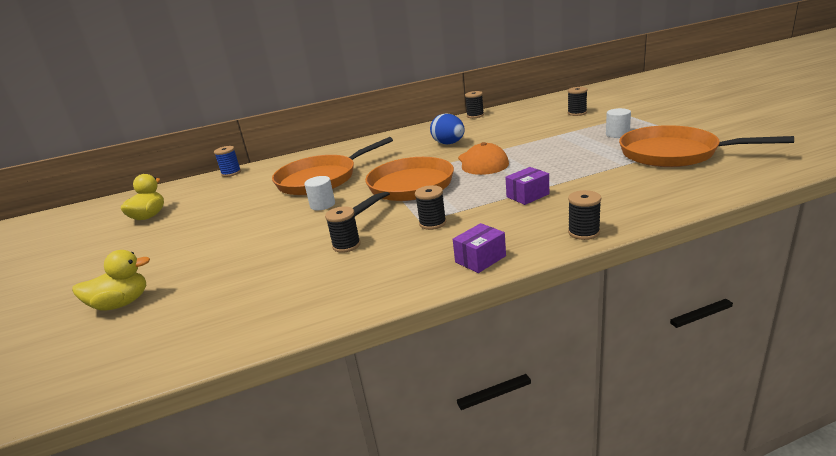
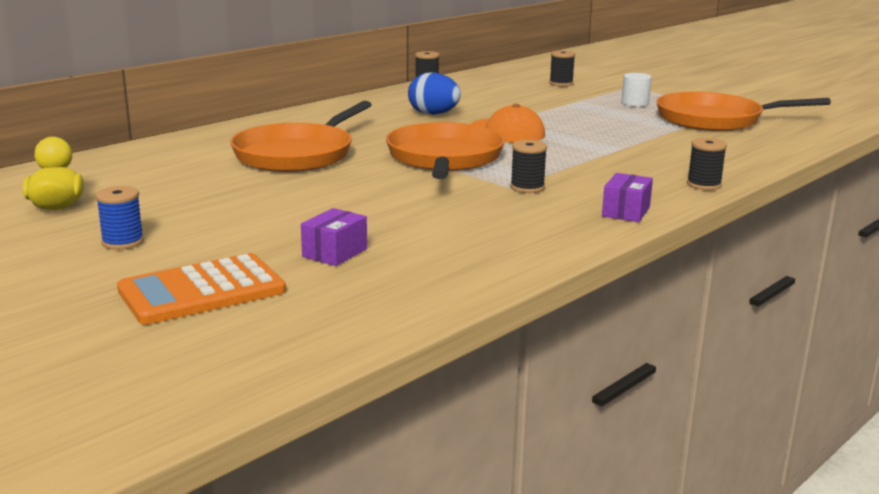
camera: 30 degrees left, 5 degrees down
(121, 303) = (202, 291): yellow duck -> orange calculator
(231, 173) = (120, 153): blue spool -> blue spool (123, 242)
(322, 205) = (346, 179): white cylinder -> none
(346, 245) = (446, 213): black spool -> none
(527, 195) = (605, 159): purple box -> purple box (334, 253)

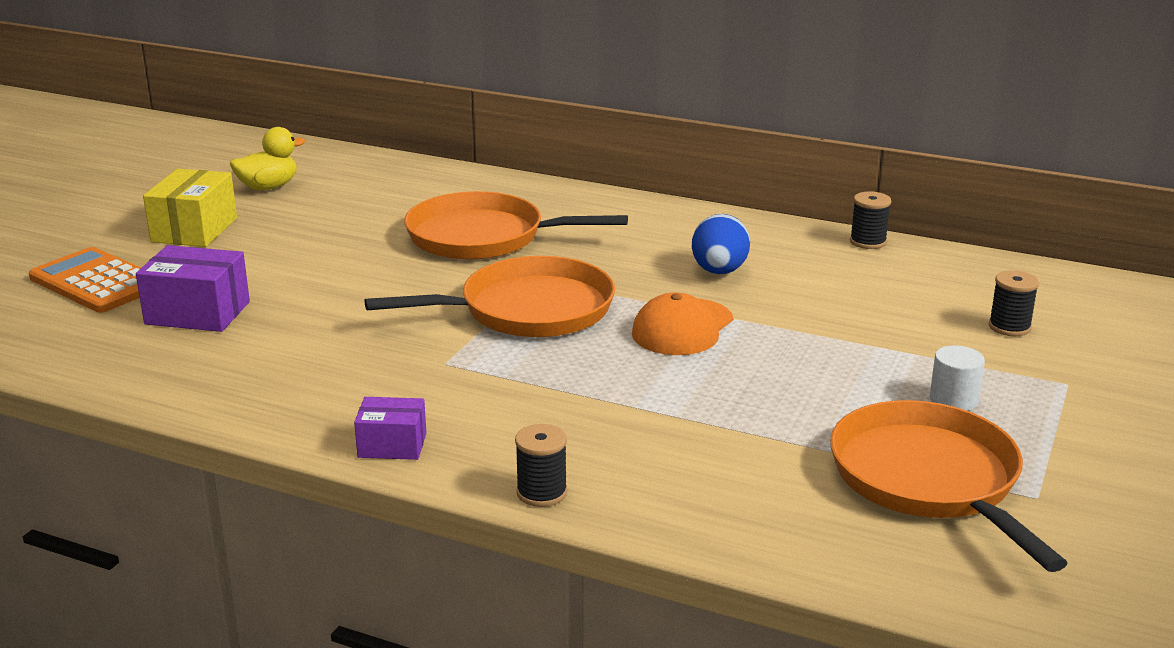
camera: 70 degrees right, 5 degrees up
(123, 242) = (194, 230): blue spool -> yellow box
(334, 253) = (197, 313): purple box -> purple box, size x1.62
(527, 187) = (448, 373): black spool -> none

